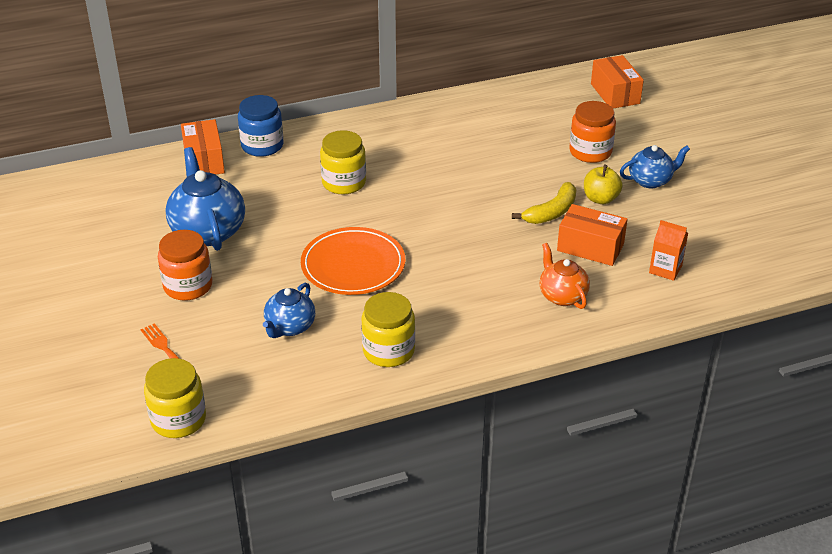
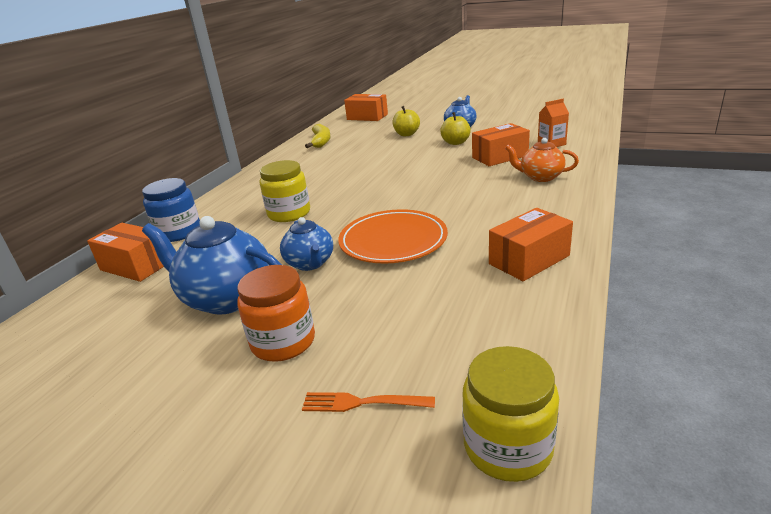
camera: 45 degrees left, 10 degrees down
(289, 327) = (433, 300): blue teapot -> blue teapot (310, 263)
(388, 351) = (529, 260): yellow jar -> orange box
(551, 212) = (446, 158): yellow banana -> yellow banana (321, 141)
(590, 152) = (406, 134): orange jar -> yellow apple

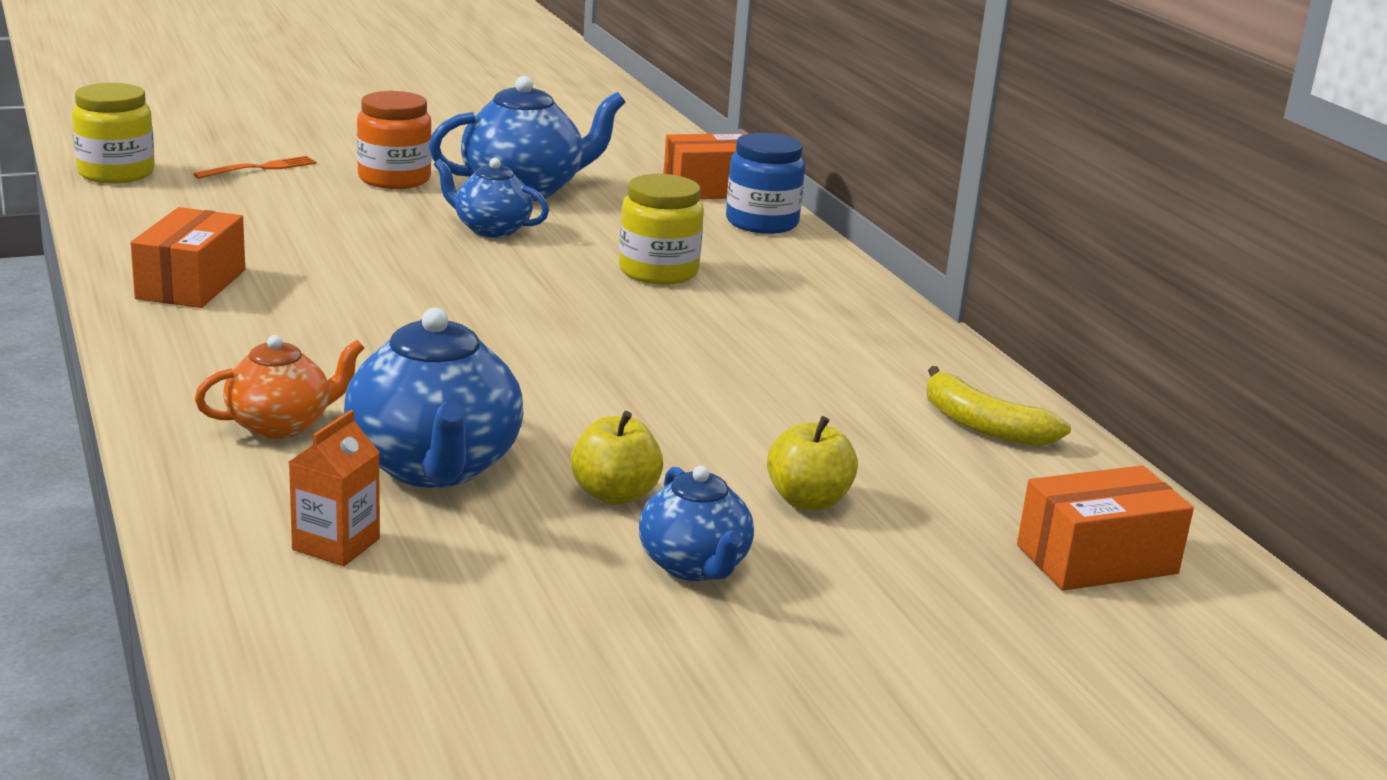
camera: 130 degrees right, 5 degrees down
(393, 240) = (420, 270): orange plate -> none
(500, 157) = (434, 467): orange box -> blue teapot

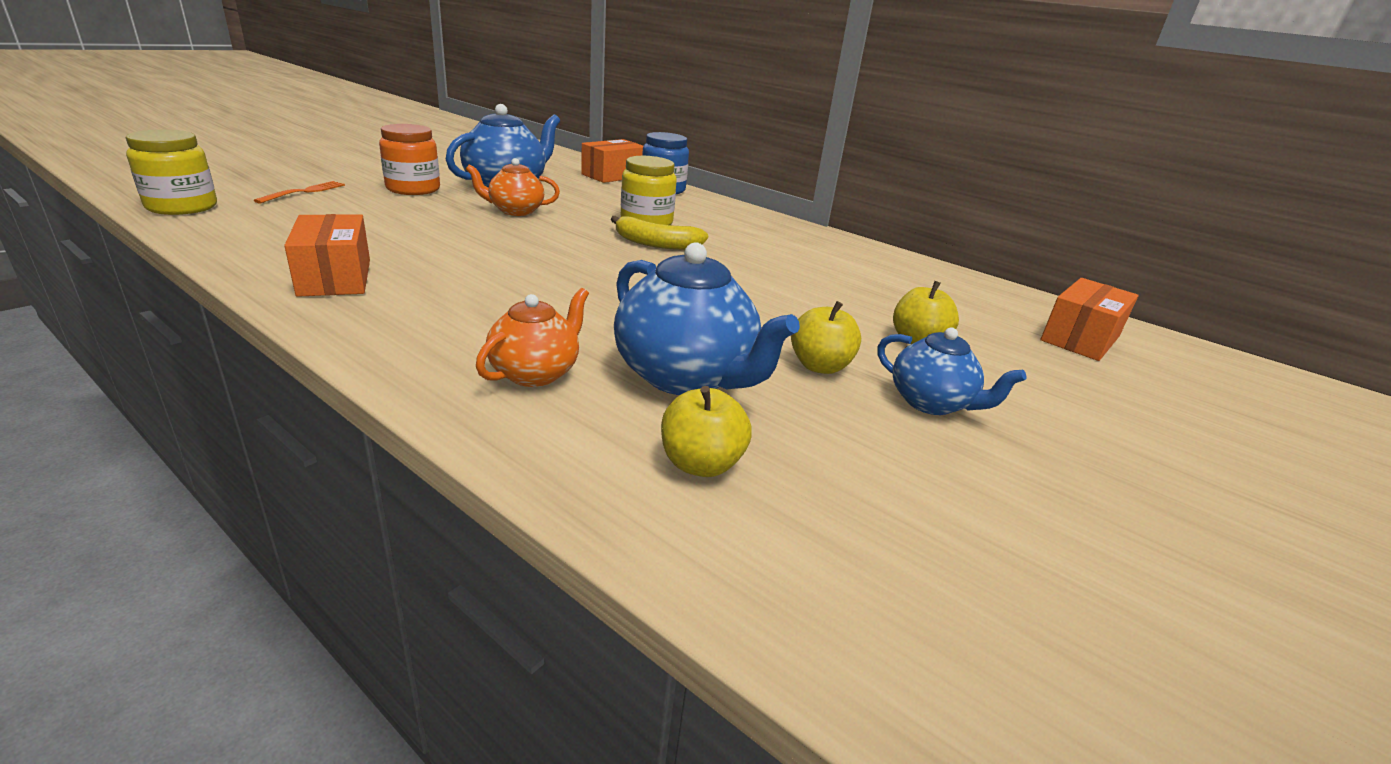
camera: 30 degrees left, 5 degrees up
(336, 544) = (701, 464): orange carton -> yellow apple
(491, 229) = (515, 211): blue teapot -> orange teapot
(983, 426) = (922, 277): yellow banana -> yellow banana (656, 244)

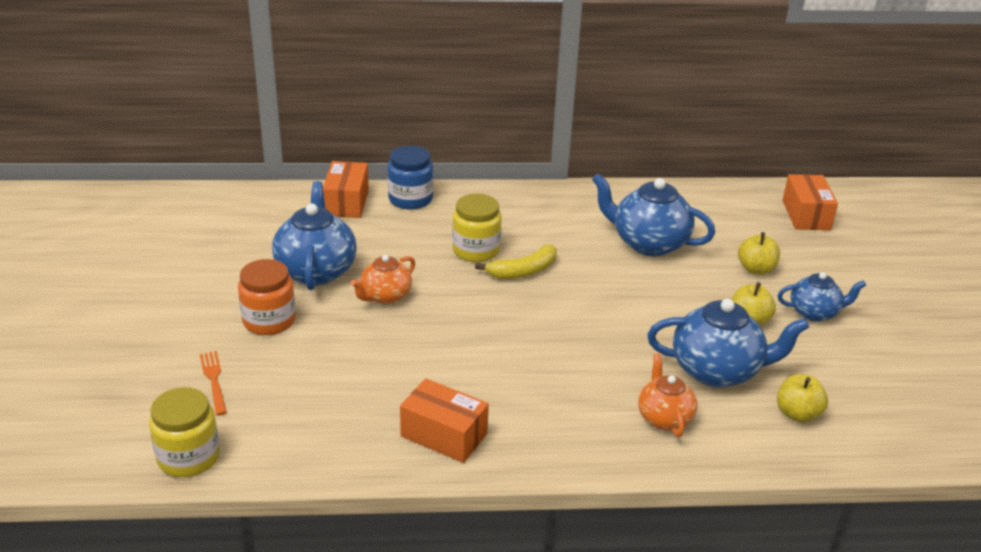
camera: 40 degrees left, 5 degrees up
(822, 278) = (648, 243): none -> blue teapot

